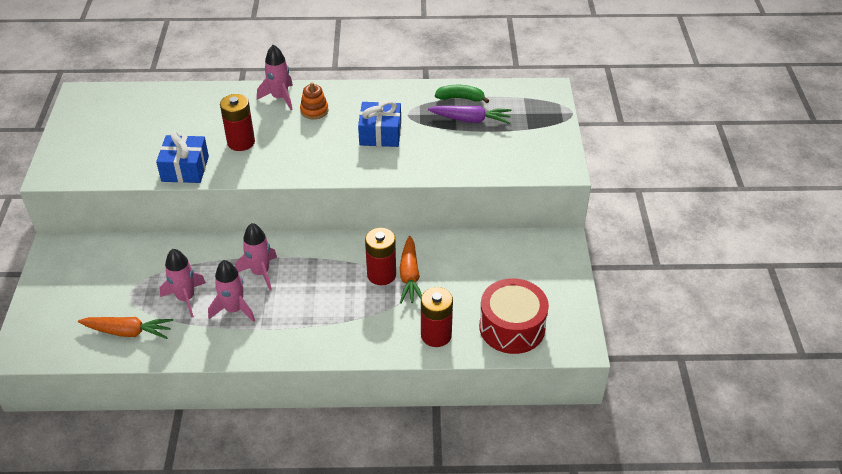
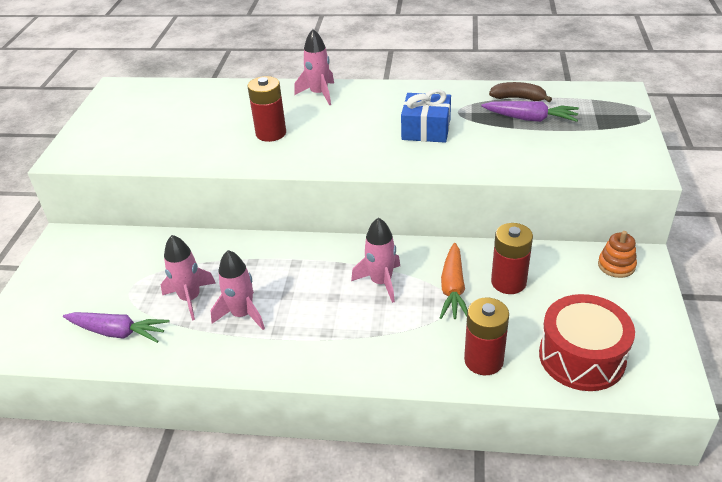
camera: 10 degrees right, 5 degrees down
(128, 332) = (118, 332): orange carrot -> purple carrot
(185, 169) = (206, 156): blue gift -> none
(260, 273) = (279, 275): pink rocket -> pink rocket (381, 282)
(314, 110) = (354, 106): orange stacking toy -> orange stacking toy (616, 265)
(381, 274) = (419, 285): red battery -> red battery (508, 282)
(460, 98) = (518, 98): green banana -> brown banana

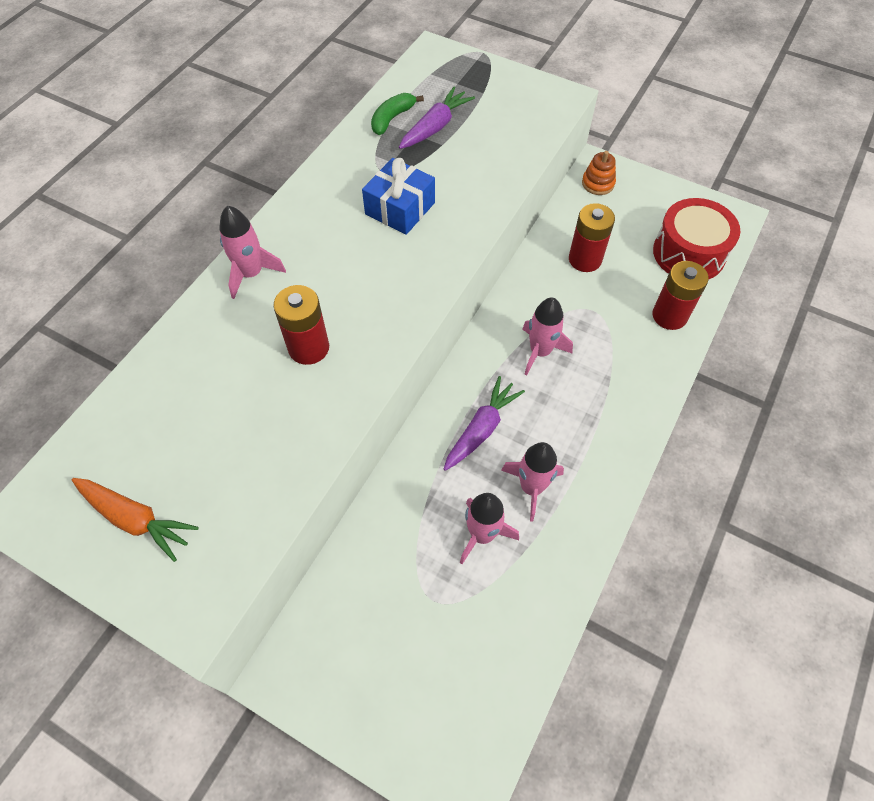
camera: 70 degrees left, 20 degrees up
(118, 332) = (504, 626): purple carrot -> purple carrot (482, 429)
(453, 288) = (575, 301): orange carrot -> orange carrot (136, 519)
(518, 98) = (392, 119): brown banana -> green banana

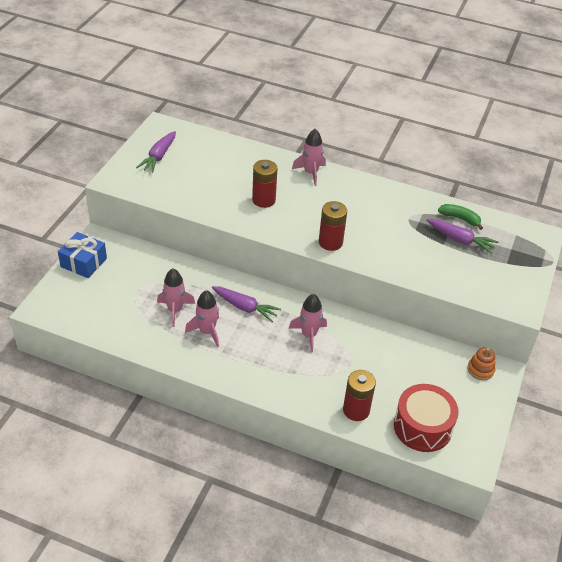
camera: 80 degrees right, 15 degrees down
(136, 519) = (158, 156): orange carrot -> purple carrot
(400, 208) = (378, 228): blue gift -> blue gift (83, 262)
(585, 259) = (397, 360): red battery -> red battery (330, 242)

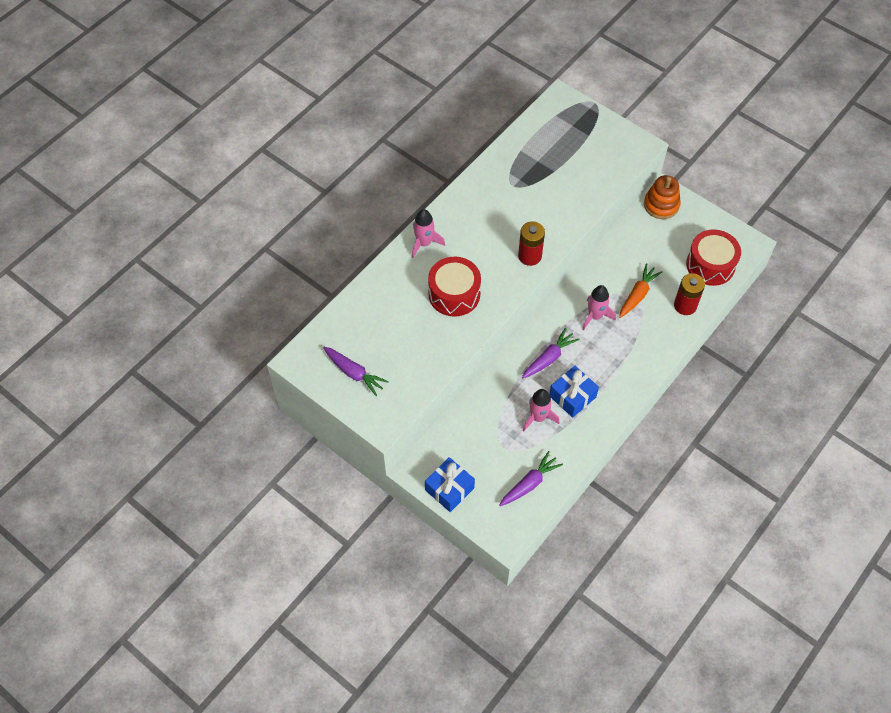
camera: 70 degrees left, 15 degrees up
(207, 332) = (572, 396): pink rocket -> blue gift
(263, 200) = (454, 294): red battery -> red drum
(351, 366) = (638, 295): none -> orange carrot
(460, 218) = (524, 147): green banana -> none
(460, 240) = (552, 157): purple carrot -> purple carrot (530, 483)
(480, 370) = (661, 205): orange stacking toy -> orange stacking toy, size x1.55

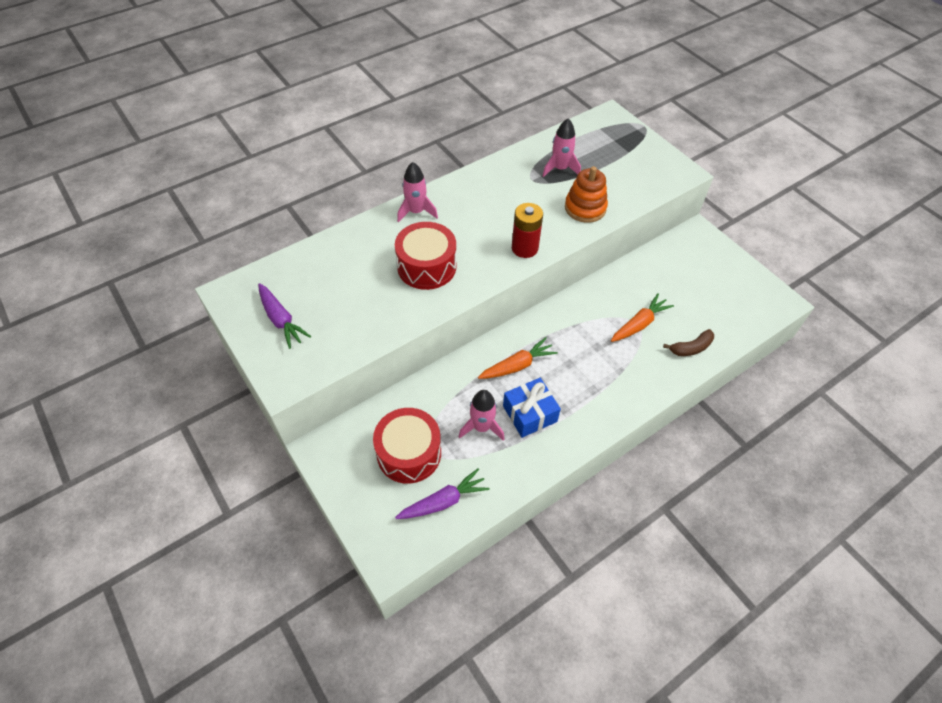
camera: 15 degrees right, 5 degrees down
(449, 489) = (347, 481): blue gift -> none
(549, 358) = (517, 365): purple carrot -> orange carrot
(595, 316) = (584, 335): pink rocket -> pink rocket (560, 168)
(661, 205) = (691, 243): orange stacking toy -> orange stacking toy (585, 208)
(685, 305) = (691, 348): red battery -> brown banana
(710, 265) = (731, 313): red drum -> red drum (409, 453)

